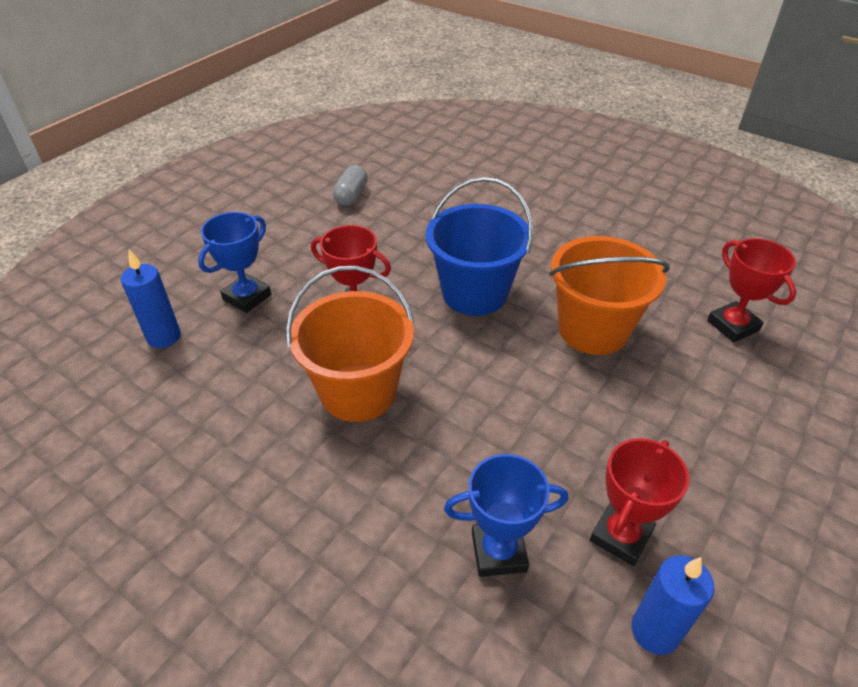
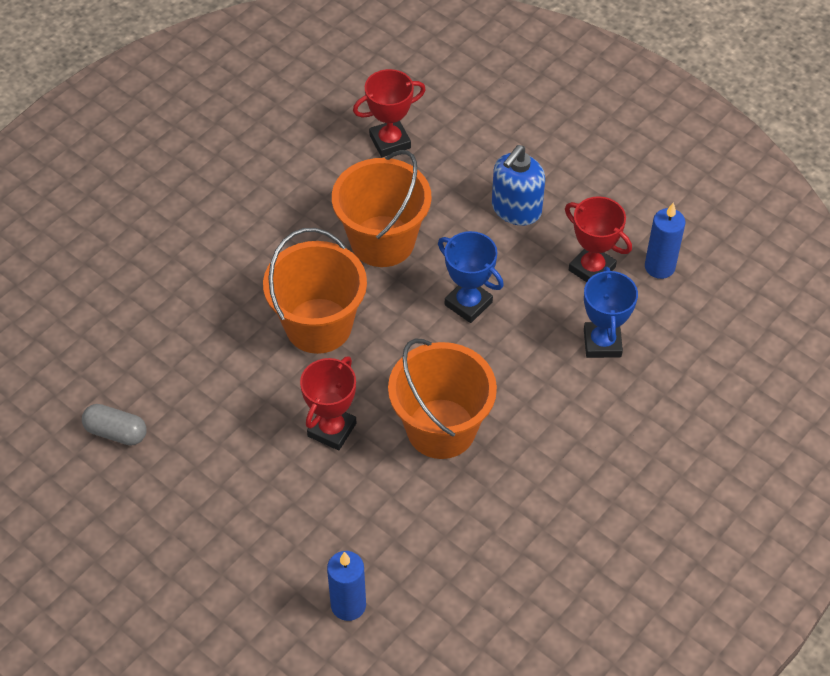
camera: 85 degrees left, 10 degrees up
(247, 297) = (295, 532): blue trophy -> blue trophy (468, 303)
(474, 293) = (318, 326): blue bucket -> orange bucket
(687, 445) = (516, 209): none -> blue soap dispenser

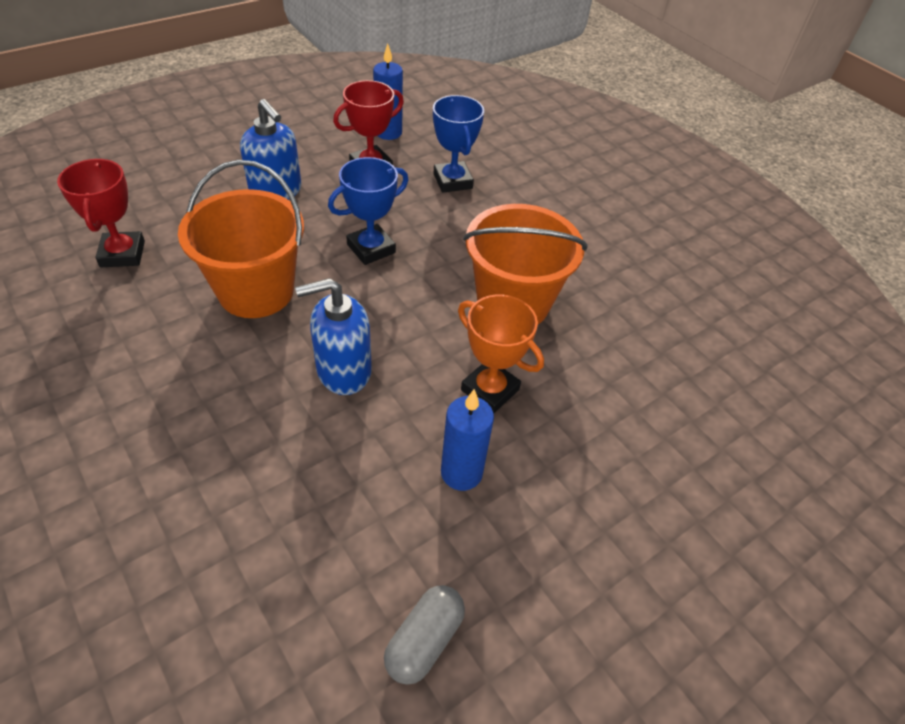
camera: 80 degrees left, 5 degrees down
(318, 326) = (343, 371): orange bucket -> blue soap dispenser
(332, 430) = (490, 390): red trophy -> orange trophy
(348, 605) = (713, 424): blue candle -> blue candle (461, 473)
(602, 343) = (453, 181): blue trophy -> blue trophy turned 60 degrees clockwise

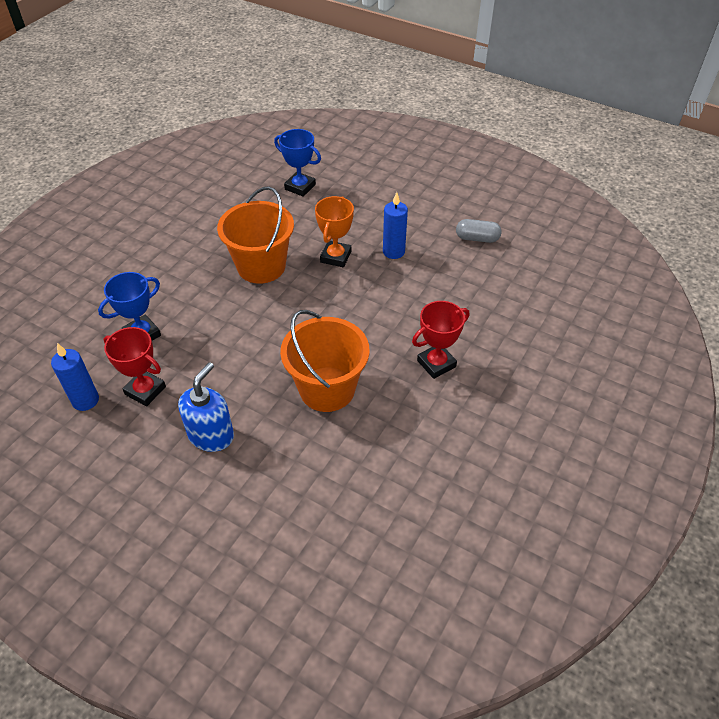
camera: 110 degrees left, 0 degrees up
(122, 254) = (339, 489): red trophy -> red trophy (436, 363)
(343, 371) = (363, 318): blue soap dispenser -> none
(371, 248) = (249, 349): blue trophy -> blue trophy (300, 187)

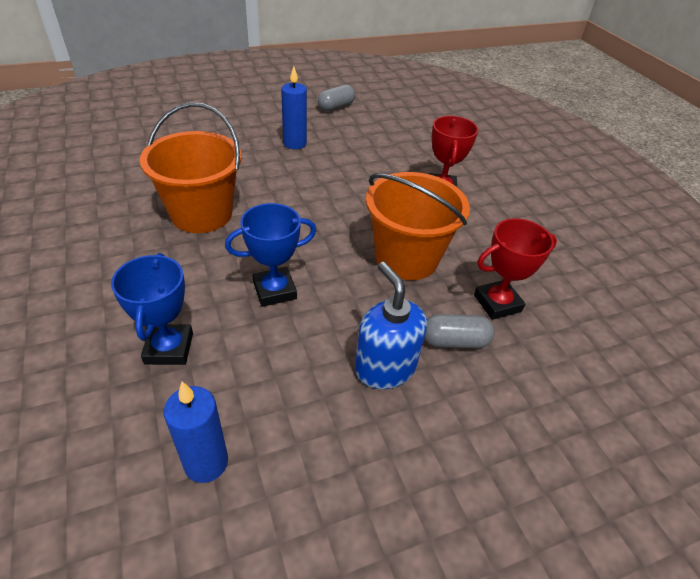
camera: 55 degrees left, 5 degrees down
(145, 390) = (259, 391): red trophy -> red trophy (497, 303)
(267, 458) = (454, 341): none -> grey capsule
(300, 187) = (139, 141): blue trophy -> blue trophy (274, 290)
(335, 257) = (256, 171): orange trophy -> none

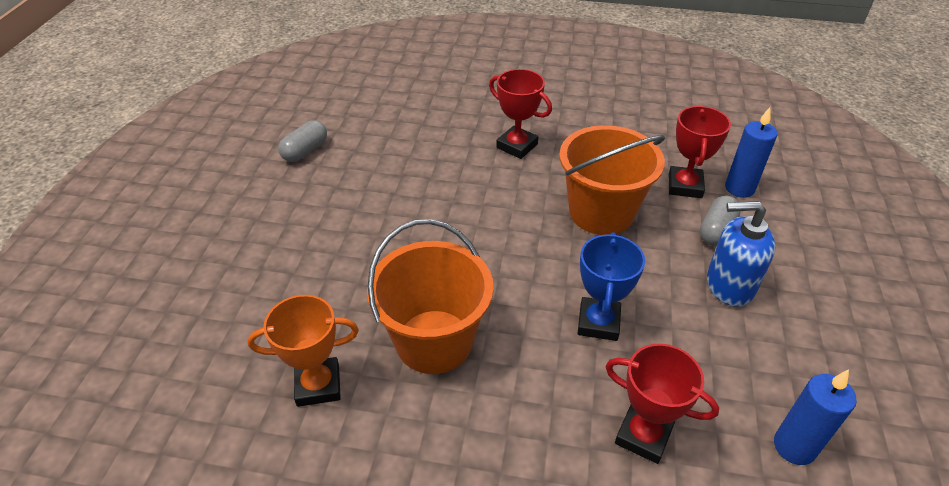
camera: 55 degrees left, 0 degrees up
(138, 181) = (318, 385): none -> orange trophy
(169, 348) = (643, 436): blue trophy -> red trophy
(294, 143) = (353, 213): blue candle -> blue candle (739, 188)
(336, 107) = (305, 151): grey capsule -> grey capsule turned 45 degrees clockwise

